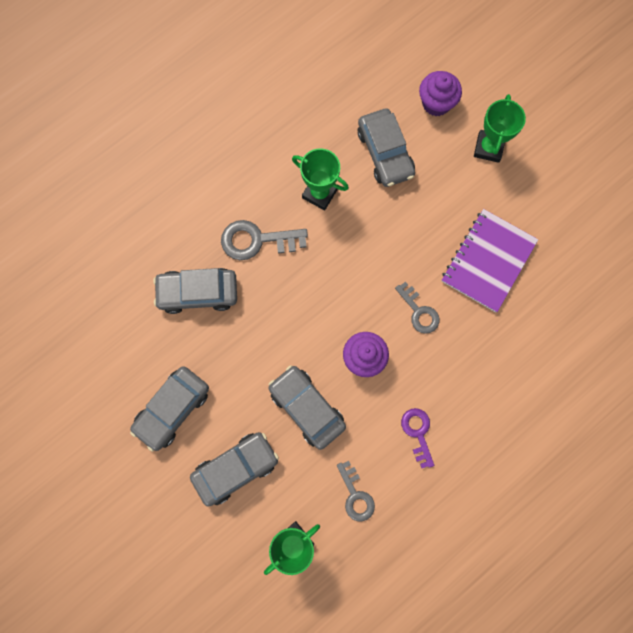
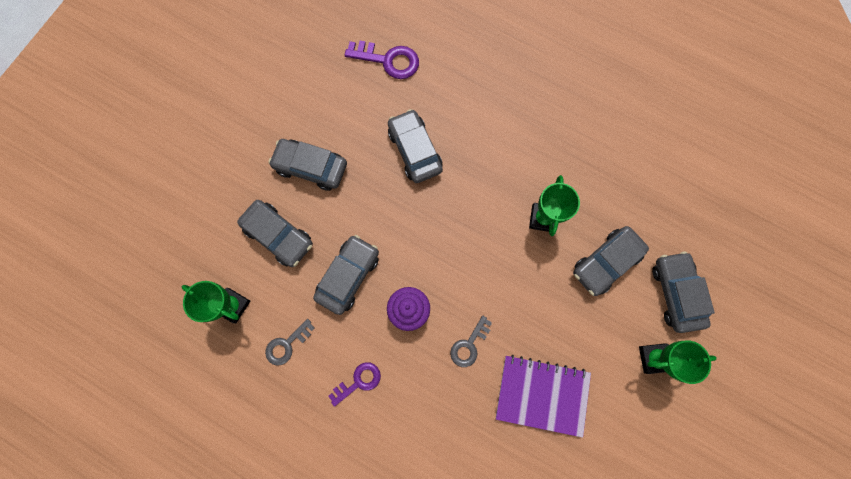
camera: 70 degrees right, 0 degrees up
(82, 284) = (388, 60): none -> purple key
(257, 240) = (478, 181): grey key -> none
(436, 103) = (675, 293): purple cupcake -> grey car

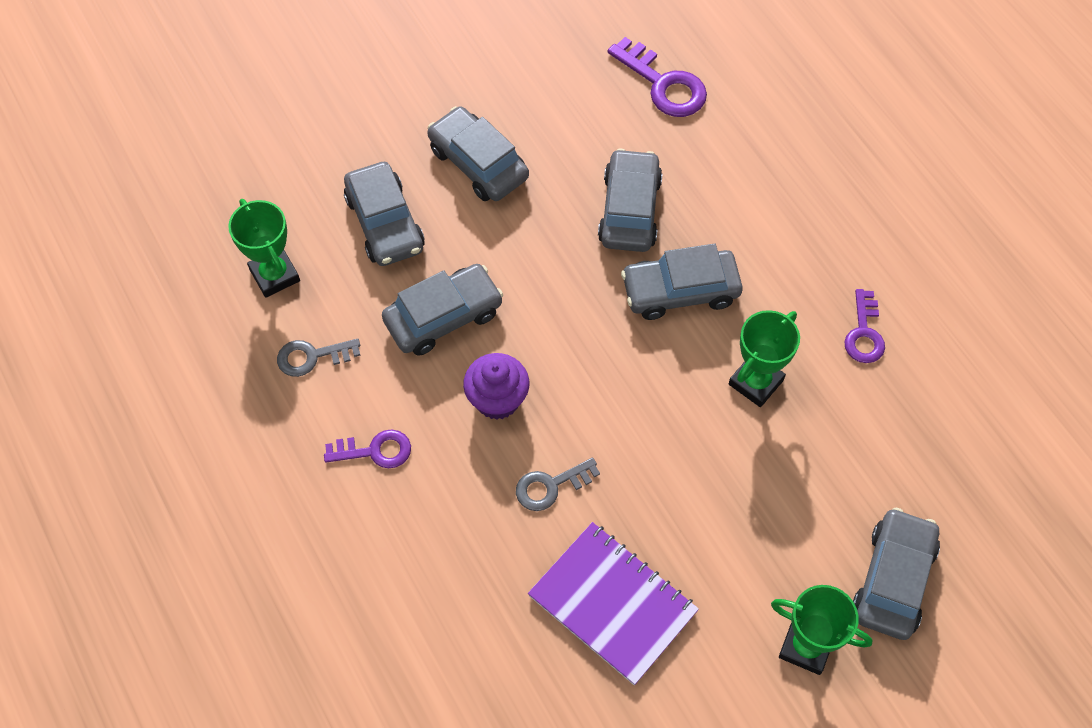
camera: 30 degrees right, 15 degrees down
(582, 157) = (864, 333): none -> purple key
(605, 262) = (812, 485): grey car -> grey car (680, 291)

